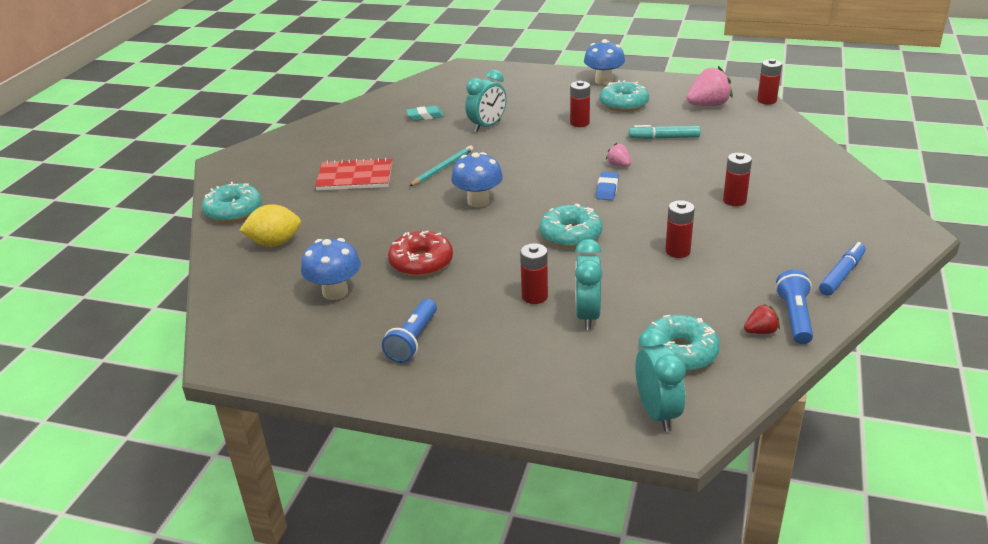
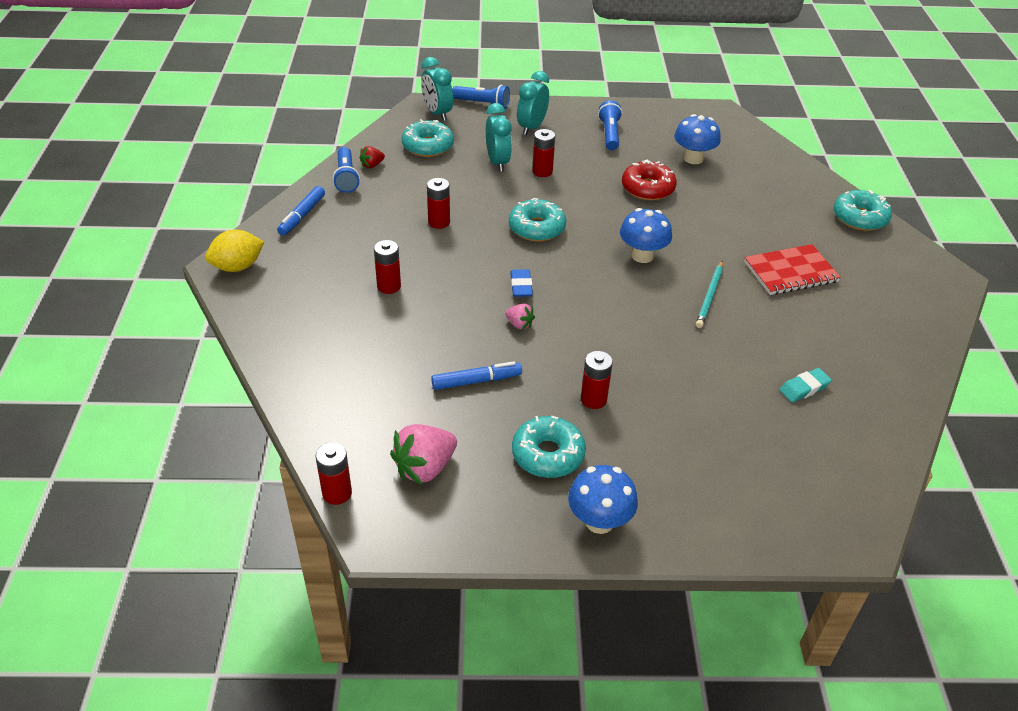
camera: 160 degrees right, 10 degrees up
(274, 243) = (784, 191): yellow lemon -> yellow lemon (238, 267)
(487, 126) = (709, 377): turquoise clock -> turquoise clock (531, 127)
(577, 423) = (482, 104): none -> blue flashlight
(664, 138) = (476, 381): turquoise marker -> blue marker

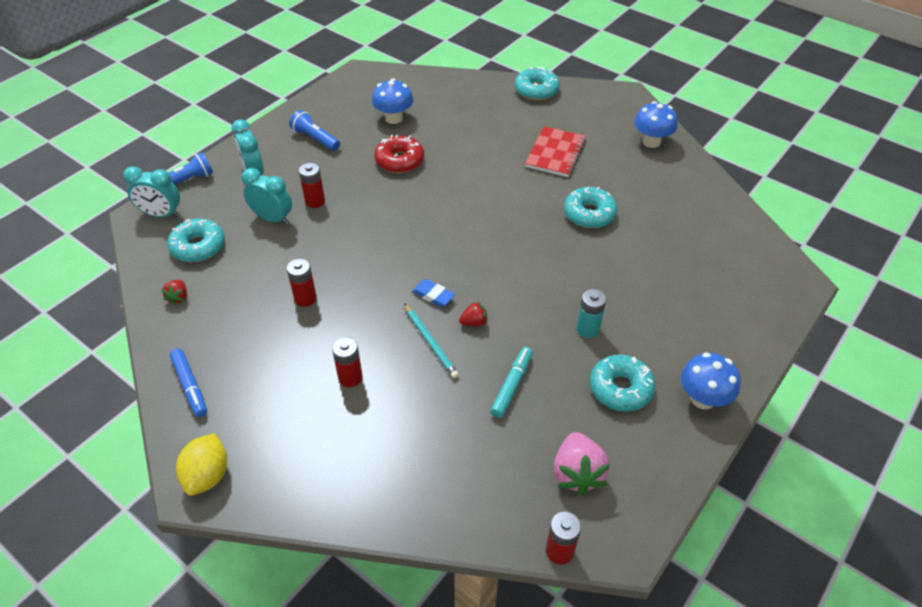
camera: 50 degrees left, 5 degrees up
(346, 178) = (174, 325): blue flashlight -> none
(476, 381) = (511, 385): blue marker -> turquoise marker
(519, 324) = (474, 322): pink strawberry -> red strawberry
(536, 228) = (377, 245): turquoise donut -> turquoise donut (589, 214)
(593, 399) = (587, 329): red battery -> turquoise battery
(642, 255) = (468, 210): blue mushroom -> blue mushroom (651, 142)
(710, 296) = (541, 205): turquoise pencil -> turquoise pencil (430, 342)
(804, 388) = (663, 219): turquoise eraser -> none

